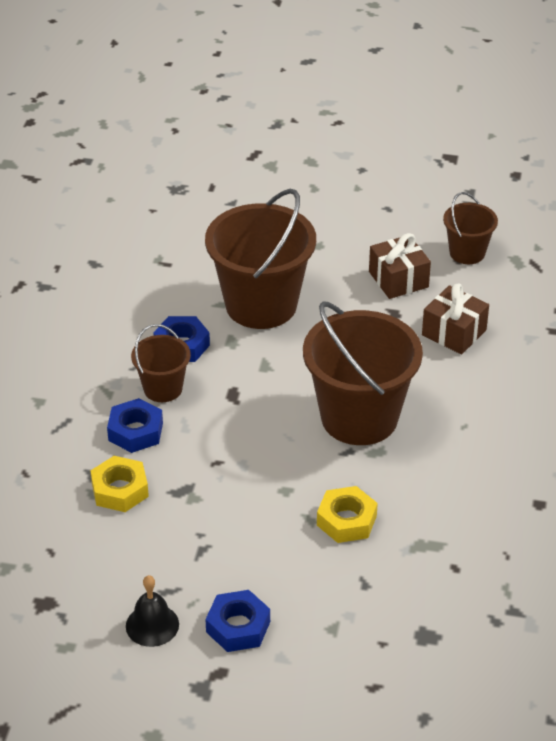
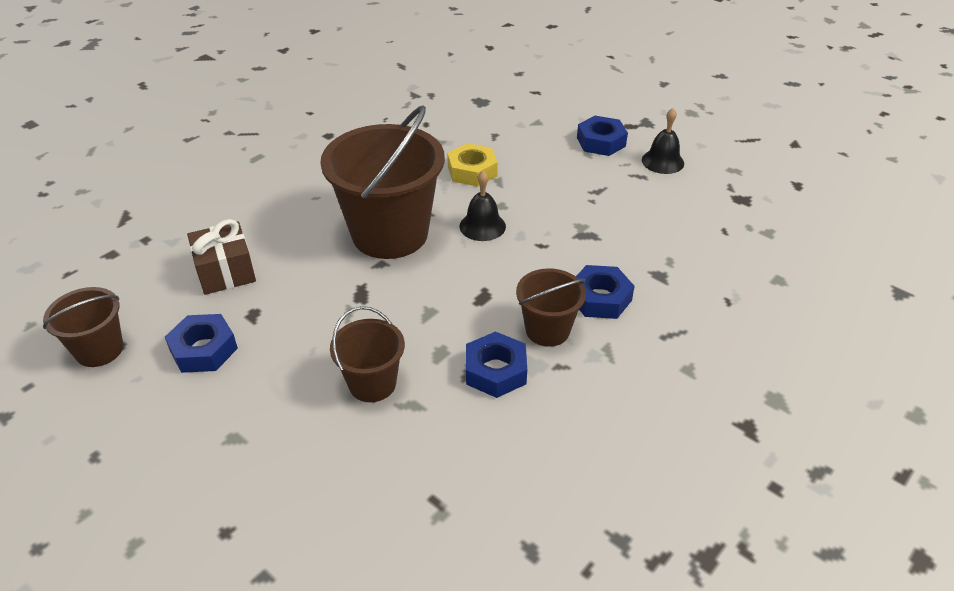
camera: 150 degrees left, 0 degrees up
(120, 490) = (642, 254): yellow nut -> none
(261, 305) = (372, 383): brown bucket -> brown bucket, size x0.51
(284, 460) = (482, 226): none -> black bell
(398, 279) = (203, 350): brown gift -> blue nut

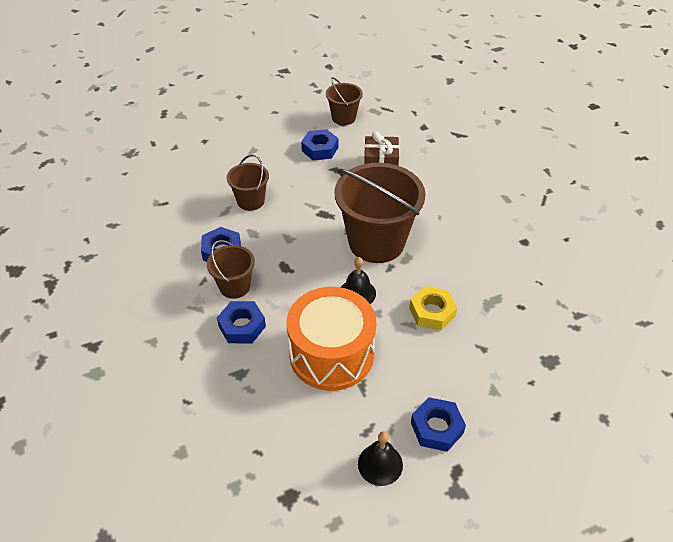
camera: 115 degrees right, 5 degrees up
(578, 220) = (331, 354): none -> orange drum

